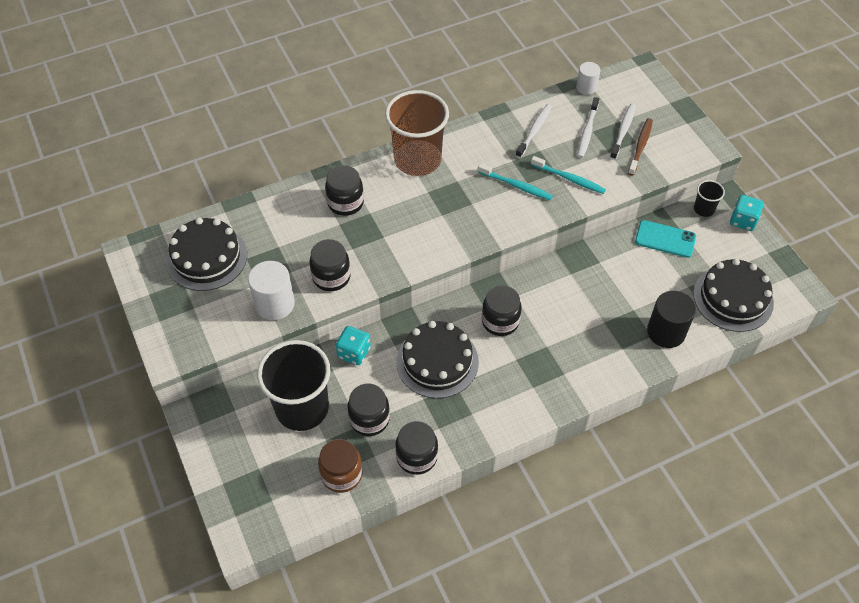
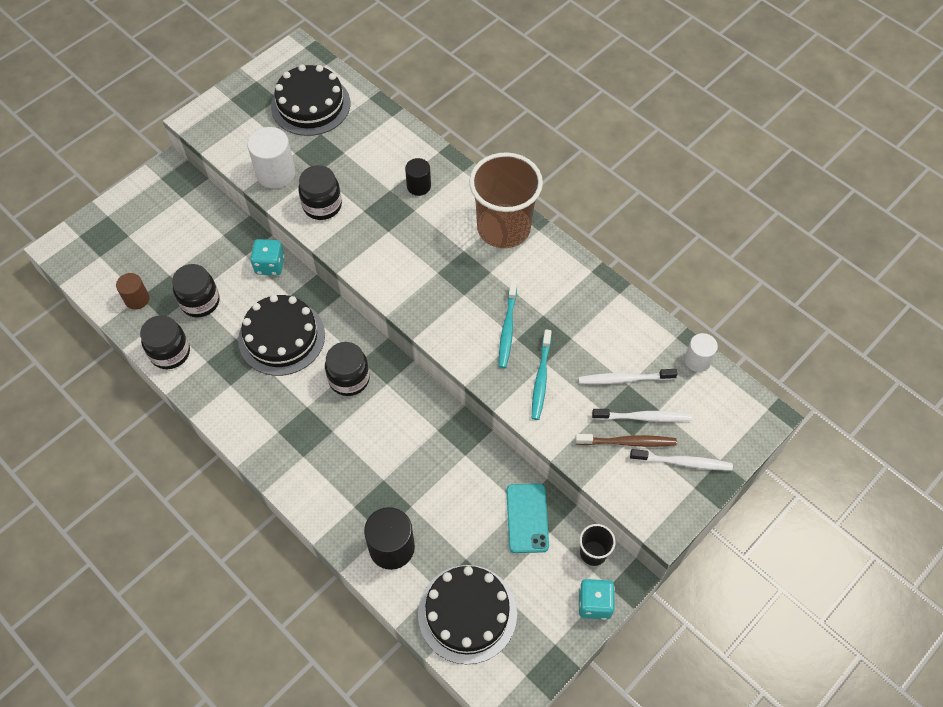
camera: 70 degrees right, 5 degrees up
(302, 408) = (197, 246): black cup -> none
(341, 474) = (137, 299): brown jar -> brown cylinder
(345, 203) = (418, 186): black jar -> black cylinder
(534, 130) = (599, 324): white toothbrush -> white toothbrush (683, 462)

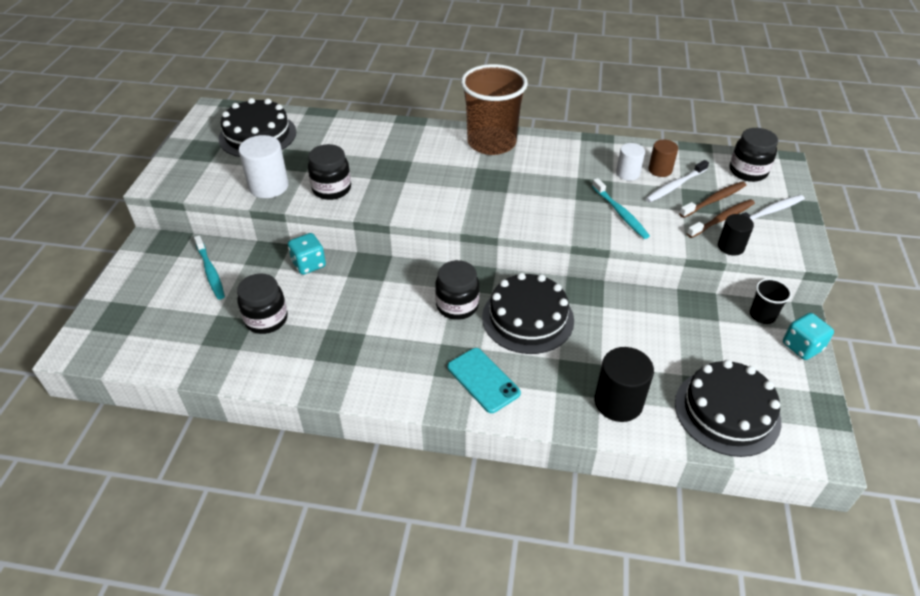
camera: 35 degrees left, 15 degrees down
(137, 299) = (198, 348): brown cylinder -> brown cylinder (660, 170)
(170, 353) = (271, 371): black jar -> black jar (748, 171)
(281, 337) = (369, 307): black cake -> black cake (528, 318)
(418, 186) = (400, 146): black cylinder -> black cylinder (730, 247)
(507, 329) = (562, 196): turquoise toothbrush -> turquoise toothbrush (210, 272)
(527, 518) = (693, 321): turquoise phone -> turquoise phone (483, 380)
(644, 417) = (714, 200): white toothbrush -> brown toothbrush
(697, 360) = (706, 154): white cylinder -> white cylinder (627, 173)

